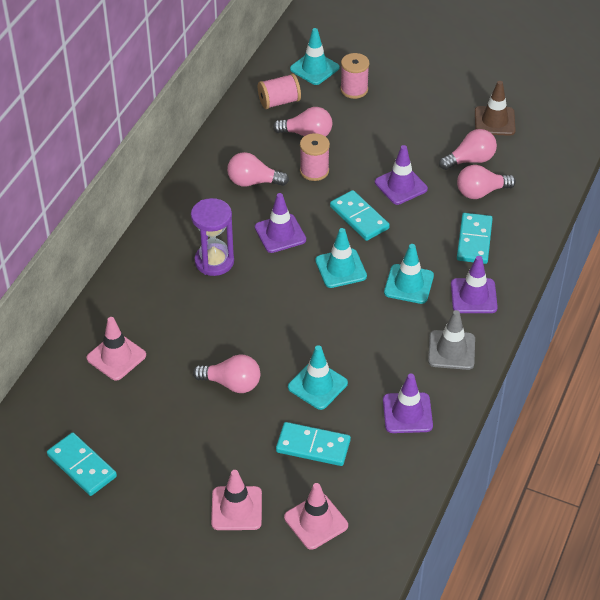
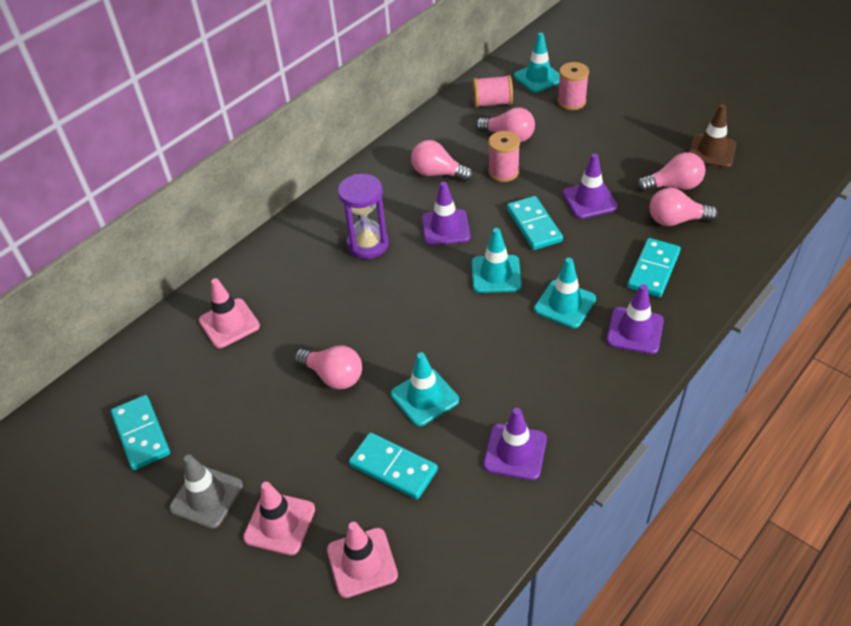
camera: 20 degrees right, 0 degrees up
(451, 350) = (590, 388): grey traffic cone -> grey traffic cone (206, 497)

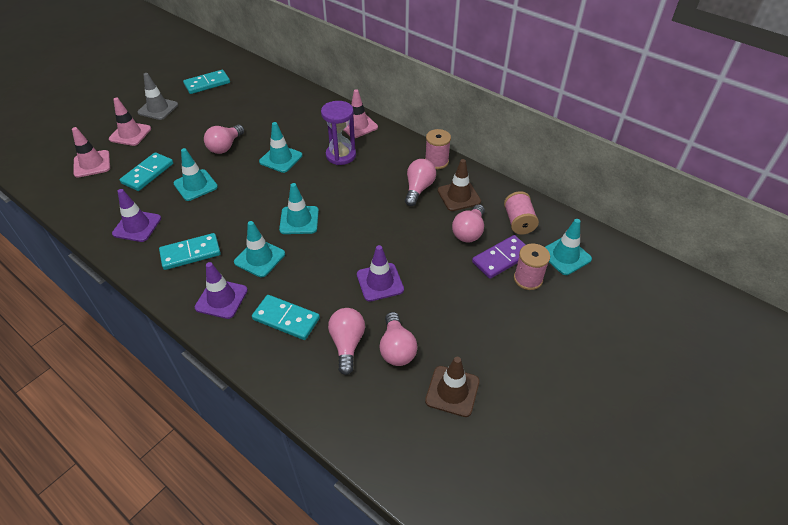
camera: 85 degrees right, 0 degrees up
(229, 323) = (279, 104): pink traffic cone -> pink traffic cone (358, 125)
(369, 306) = (281, 159): none -> turquoise traffic cone
(445, 228) = (353, 193): purple traffic cone -> none
(451, 142) = (459, 196): none -> brown traffic cone
(503, 172) = (419, 227): pink spool -> pink spool (436, 161)
(534, 225) = (351, 244): turquoise domino -> turquoise domino (190, 253)
(546, 116) = (501, 258): none -> purple domino

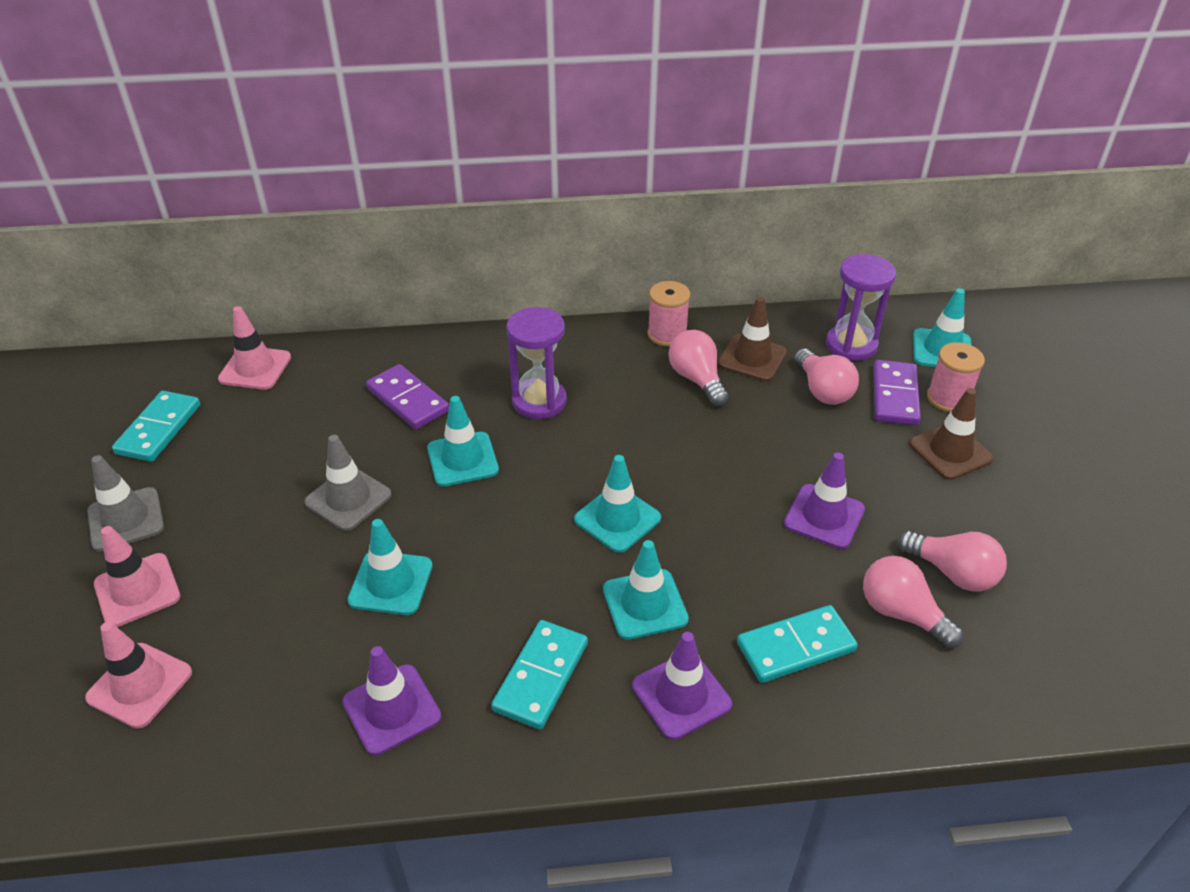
camera: 45 degrees left, 5 degrees down
(148, 173) = (278, 624): turquoise domino -> none
(225, 147) = (348, 499): pink light bulb -> grey traffic cone
(295, 124) = (408, 400): none -> purple domino
(358, 125) = (501, 350): pink traffic cone -> pink traffic cone (255, 368)
(452, 391) = (1062, 568): brown traffic cone -> brown traffic cone (950, 451)
(518, 222) = (851, 345): pink spool -> purple hourglass

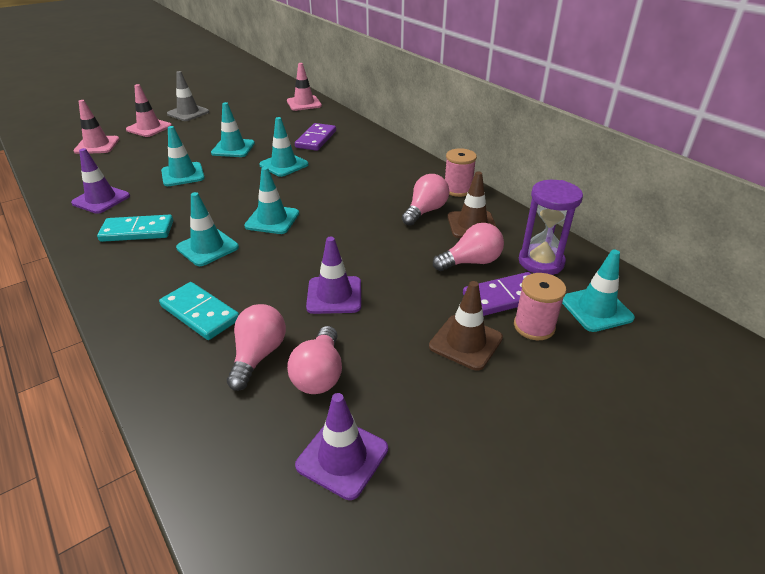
camera: 60 degrees right, 5 degrees down
(159, 429) = (246, 100): turquoise domino -> none
(348, 499) = (233, 148): grey traffic cone -> turquoise traffic cone
(539, 401) = (350, 170): purple hourglass -> none
(681, 695) = (140, 279): purple traffic cone -> purple traffic cone (342, 457)
(822, 390) = (471, 262): pink light bulb -> pink light bulb turned 150 degrees counterclockwise

